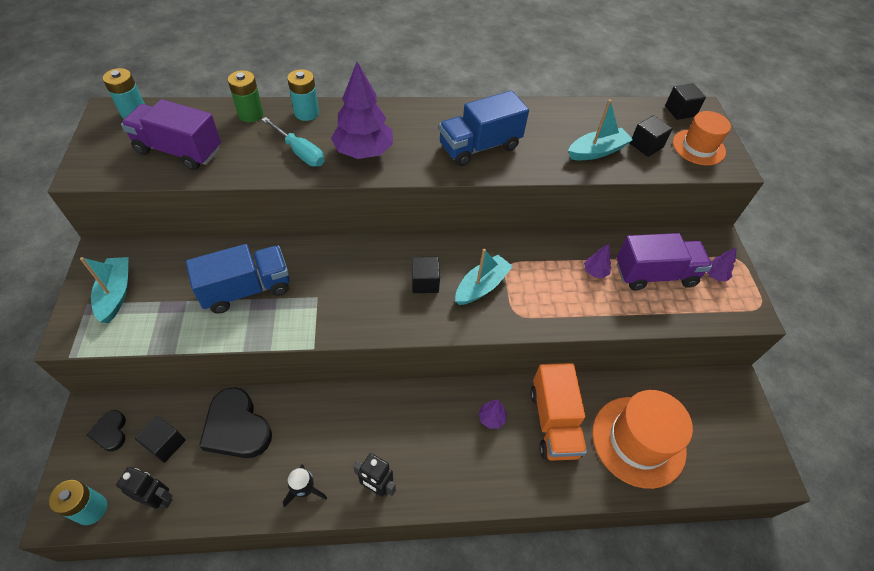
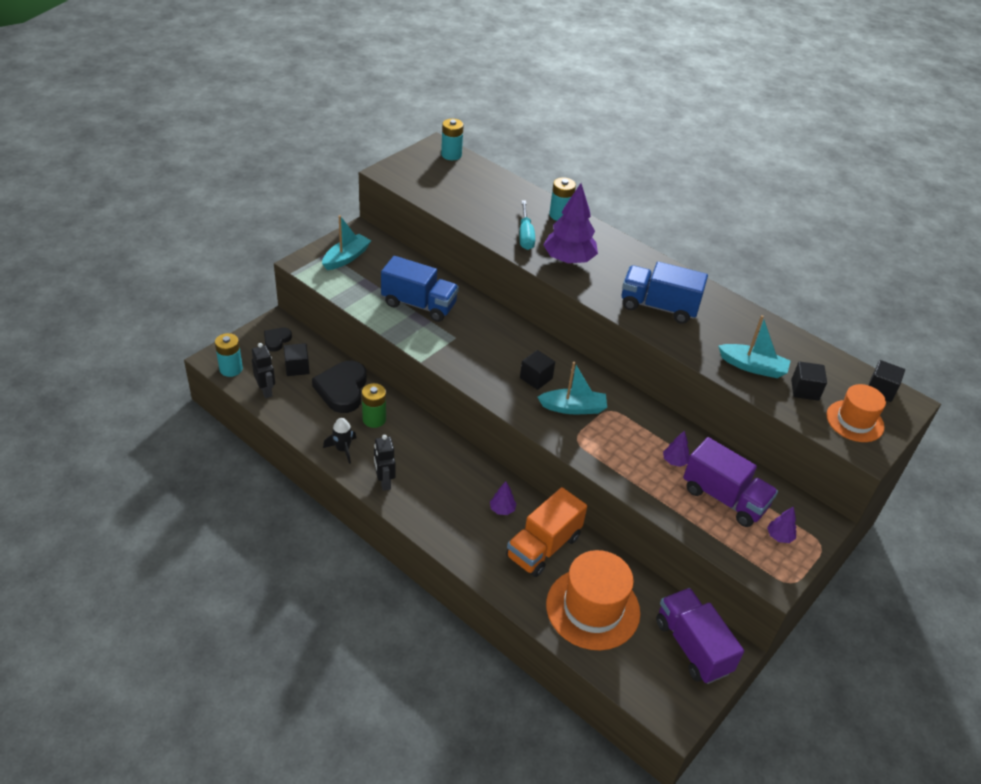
camera: 45 degrees right, 10 degrees down
(179, 151) = (452, 191): purple truck -> purple truck (692, 646)
(251, 114) = (521, 195): green battery -> green battery (374, 419)

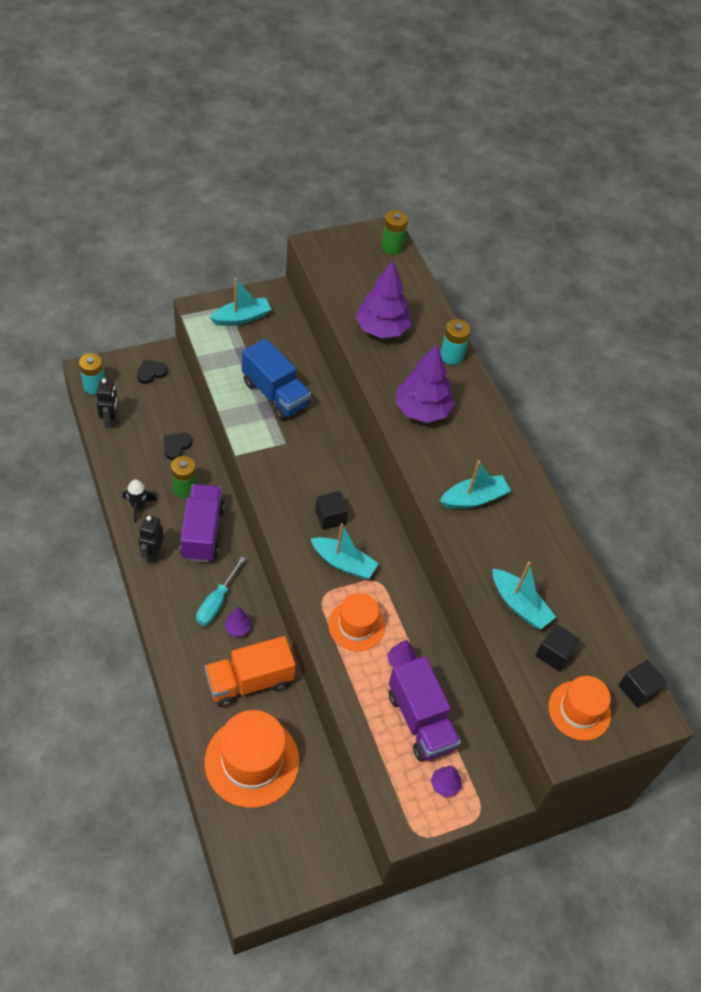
camera: 25 degrees right, 10 degrees up
(297, 367) = (151, 408): black cube -> none
(342, 389) = (176, 446): black heart -> black heart, size x0.53
(451, 155) = (392, 247): turquoise battery -> green battery
(490, 214) = (382, 329): none -> purple tree
(525, 235) = (399, 366): turquoise screwdriver -> turquoise screwdriver (216, 602)
(620, 449) = (356, 625): none -> orange hat
(658, 307) = (473, 499): blue truck -> turquoise boat
(692, 646) = (316, 842): purple truck -> purple truck (202, 533)

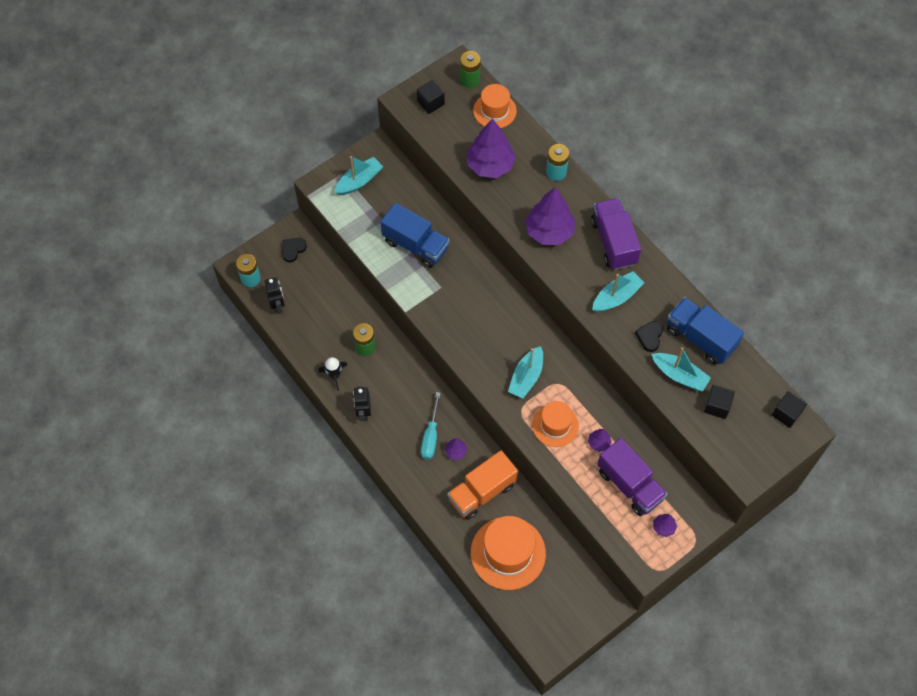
camera: 10 degrees left, 10 degrees up
(176, 446) = (343, 311): black heart -> black heart (649, 337)
(202, 533) = (395, 381): purple truck -> purple truck (613, 242)
(330, 517) = (502, 341): black cube -> black cube (430, 103)
(343, 563) = (526, 377): turquoise boat -> turquoise boat turned 105 degrees clockwise
(558, 572) = (700, 338): none -> blue truck
(579, 710) = (748, 444): orange hat -> orange hat (494, 111)

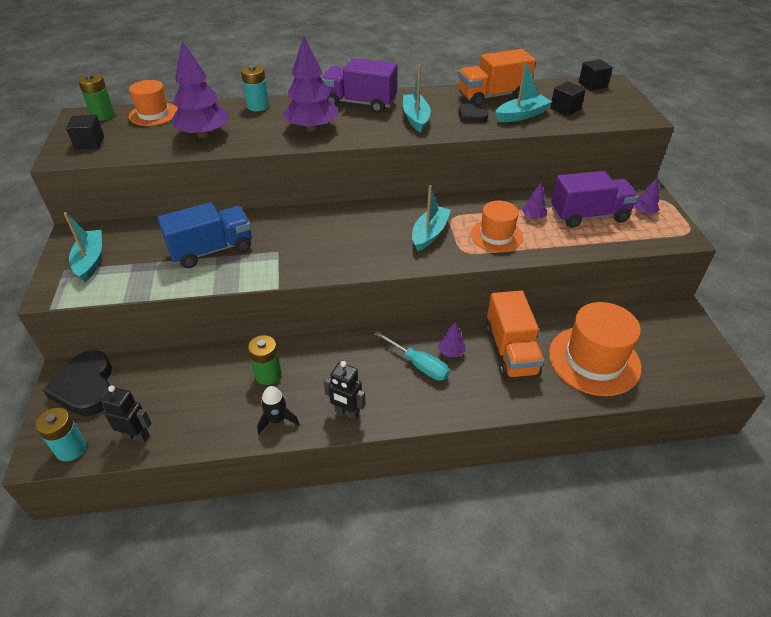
camera: 60 degrees left, 20 degrees down
(293, 250) = (86, 387): black heart -> black heart, size x1.90
(526, 377) = (429, 234): turquoise boat -> turquoise boat turned 120 degrees counterclockwise
(700, 338) = (492, 96): blue truck -> orange truck

